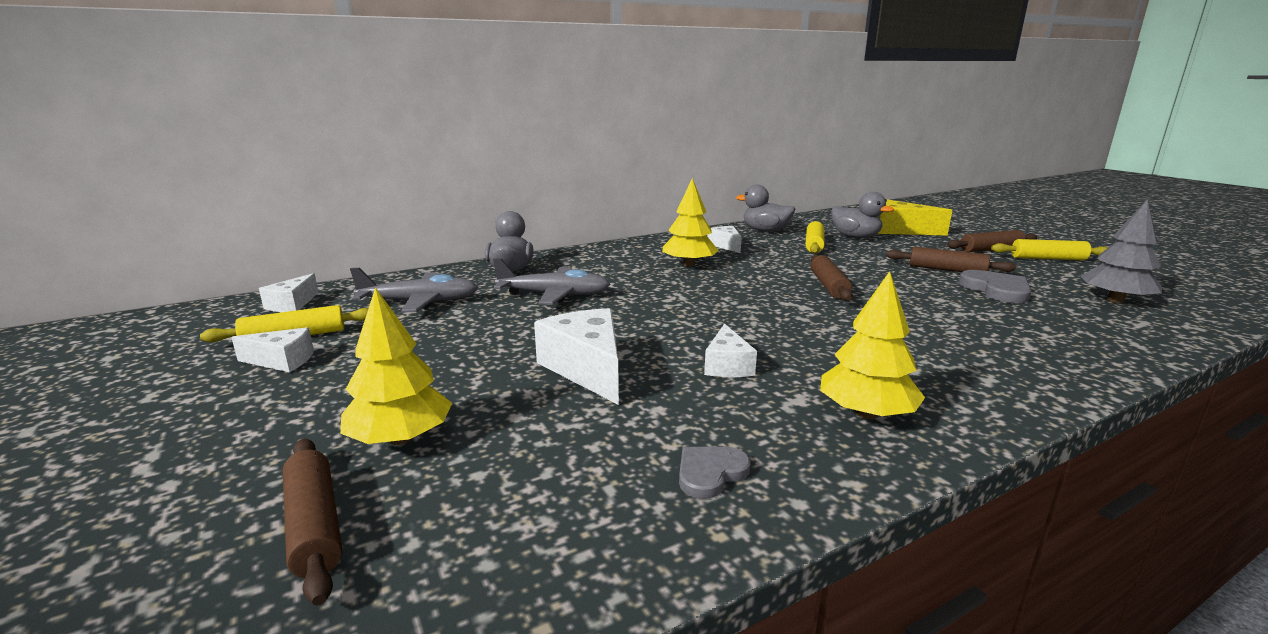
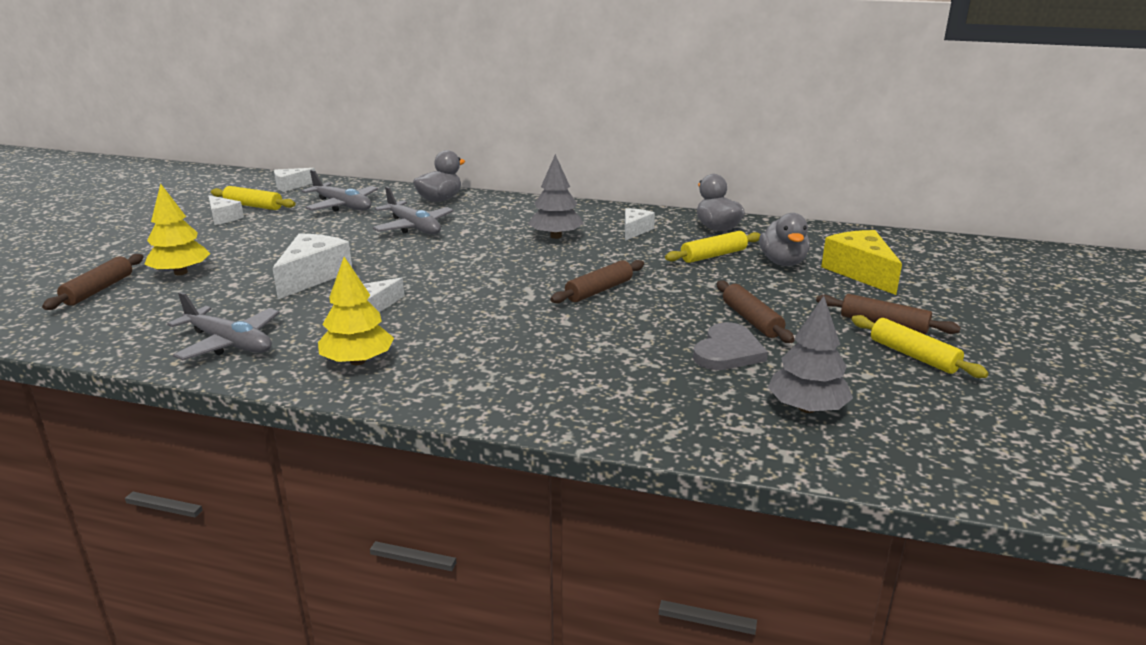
camera: 45 degrees right, 5 degrees up
(689, 265) = (556, 236): yellow tree -> grey tree
(710, 473) = (229, 343): grey heart -> grey plane

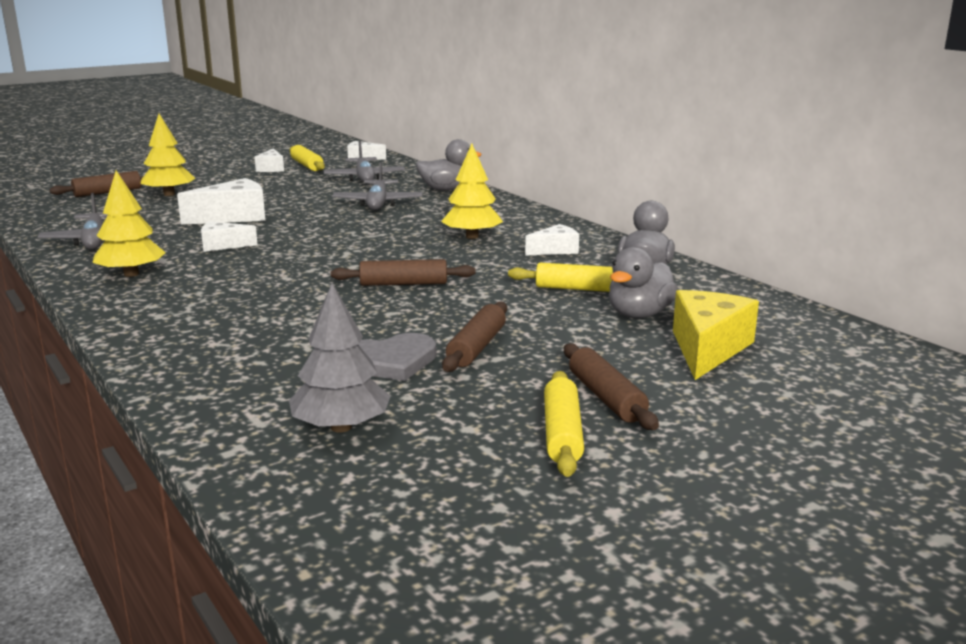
camera: 40 degrees right, 5 degrees down
(556, 236) = (472, 237): grey tree -> yellow tree

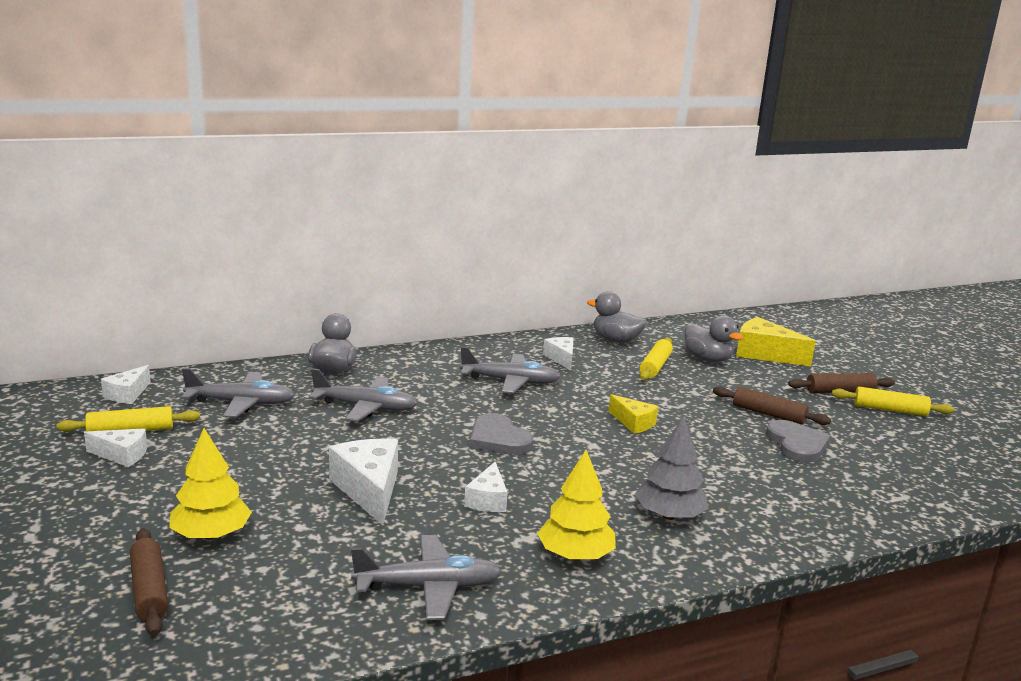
camera: 80 degrees left, 0 degrees up
(338, 241) = (498, 439): none -> grey heart
(341, 427) = (902, 469): grey tree -> grey tree (669, 515)
(403, 284) = (633, 423): brown rolling pin -> yellow cheese
(472, 237) = (510, 381): yellow tree -> grey plane

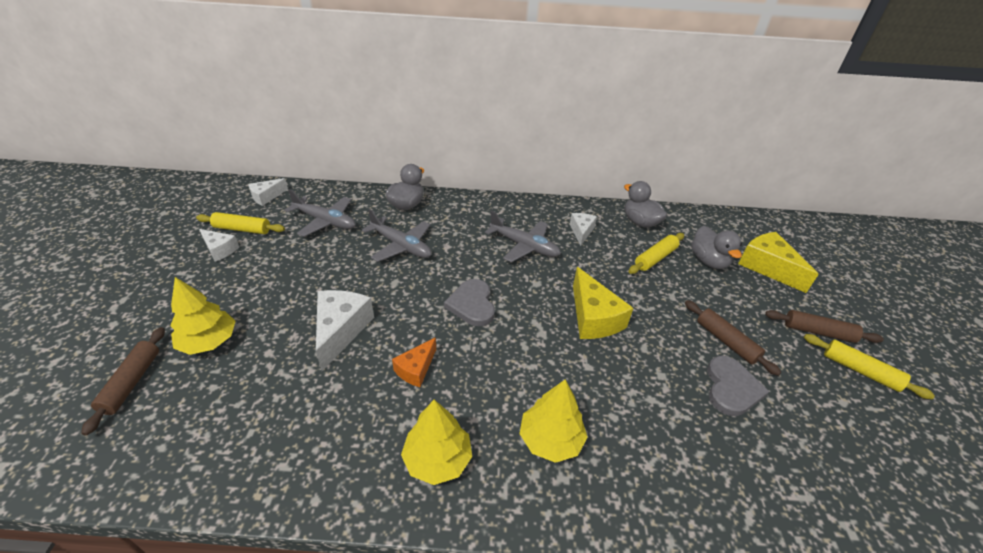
camera: 25 degrees right, 20 degrees up
(428, 587) = (302, 451): grey plane -> none
(488, 500) = (416, 369): white cheese -> orange cheese
(633, 423) = (593, 317): yellow cheese -> yellow cheese, size x1.69
(669, 515) = (550, 439): grey tree -> yellow tree

